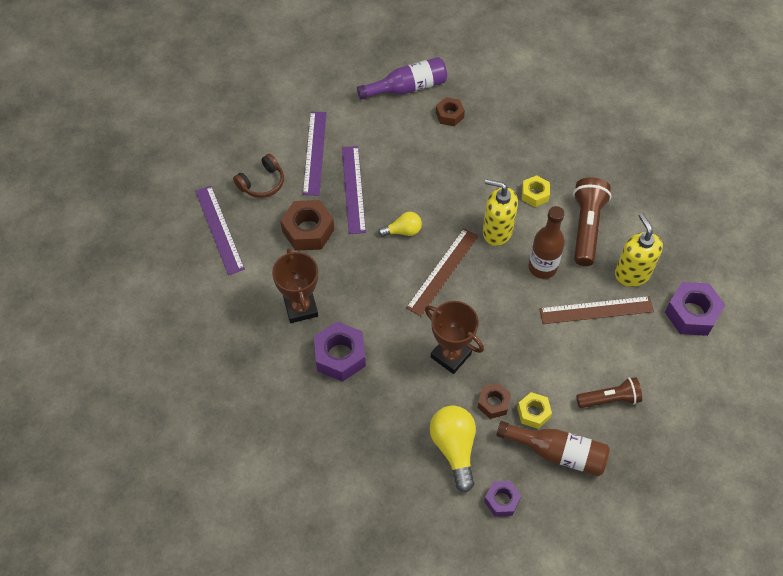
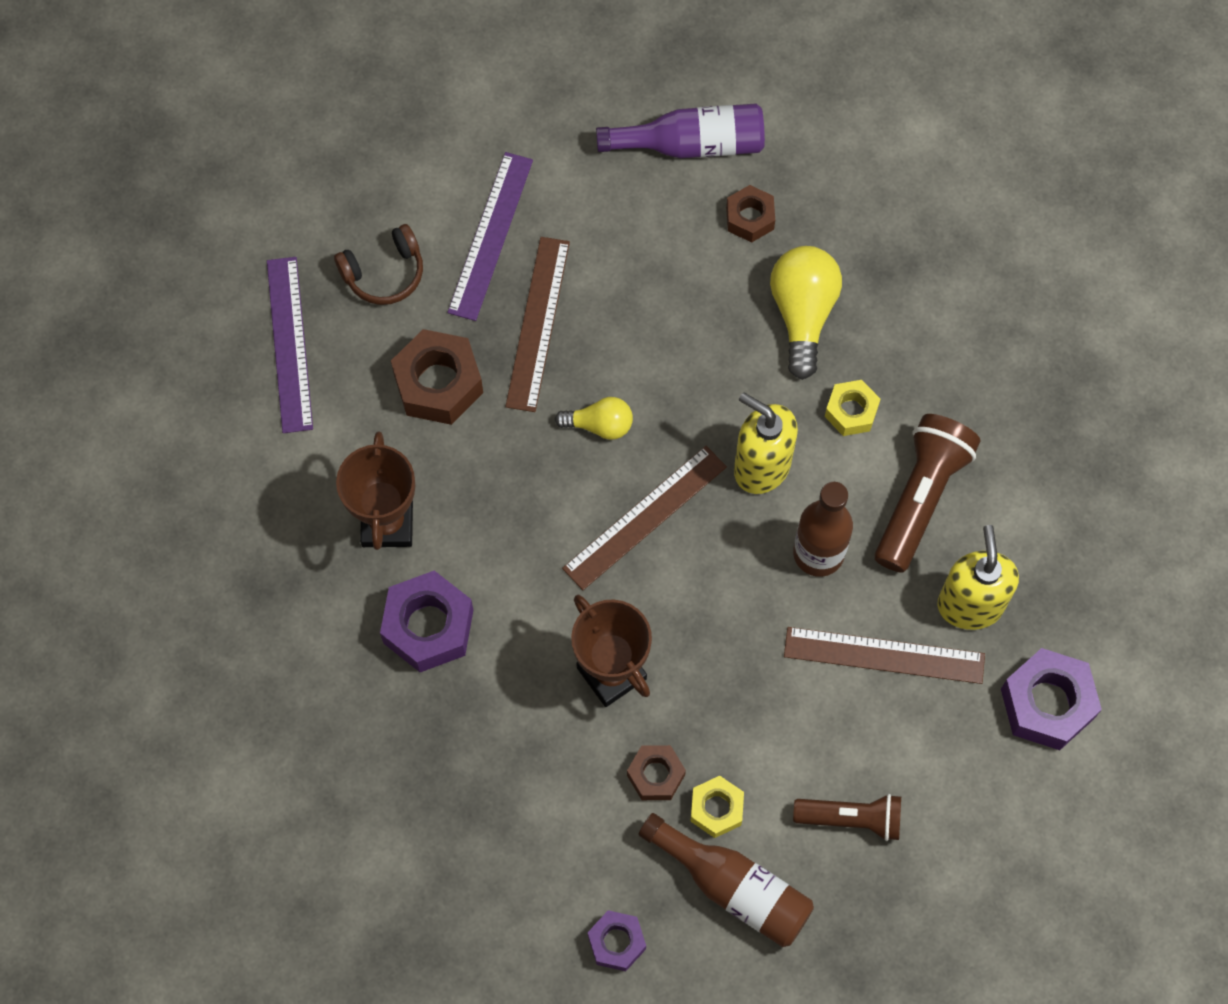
camera: 15 degrees right, 10 degrees up
(353, 189) = (537, 323): purple ruler -> brown ruler
(454, 448) = (567, 835): yellow light bulb -> yellow light bulb (803, 314)

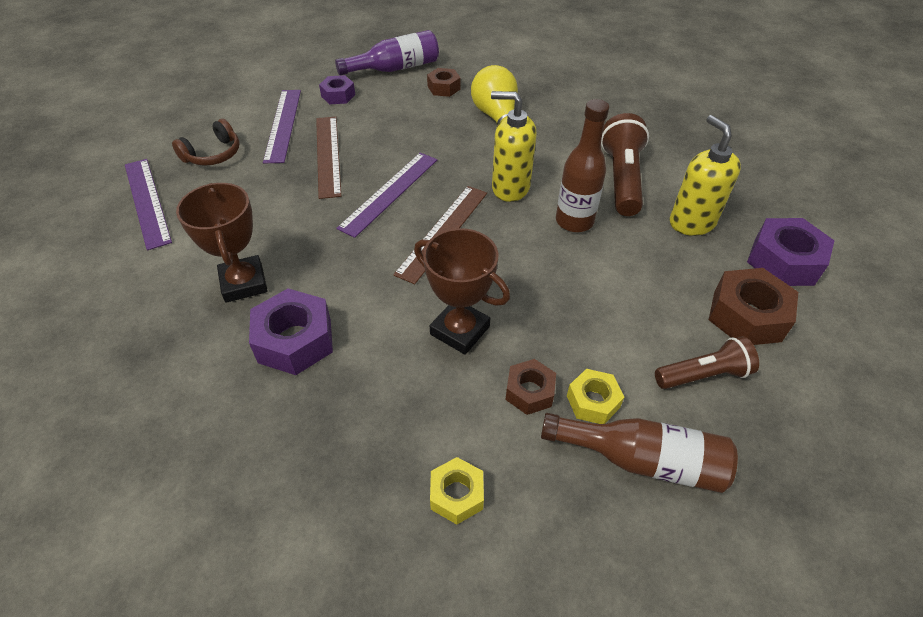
camera: 20 degrees left, 20 degrees down
(438, 383) = (265, 198): brown nut -> brown nut (746, 316)
(599, 425) = (389, 193): yellow light bulb -> purple ruler
(616, 942) = (562, 549): purple nut -> purple nut (338, 95)
(851, 412) = (552, 151): yellow nut -> yellow nut (456, 495)
(884, 655) = (655, 264): brown ruler -> none

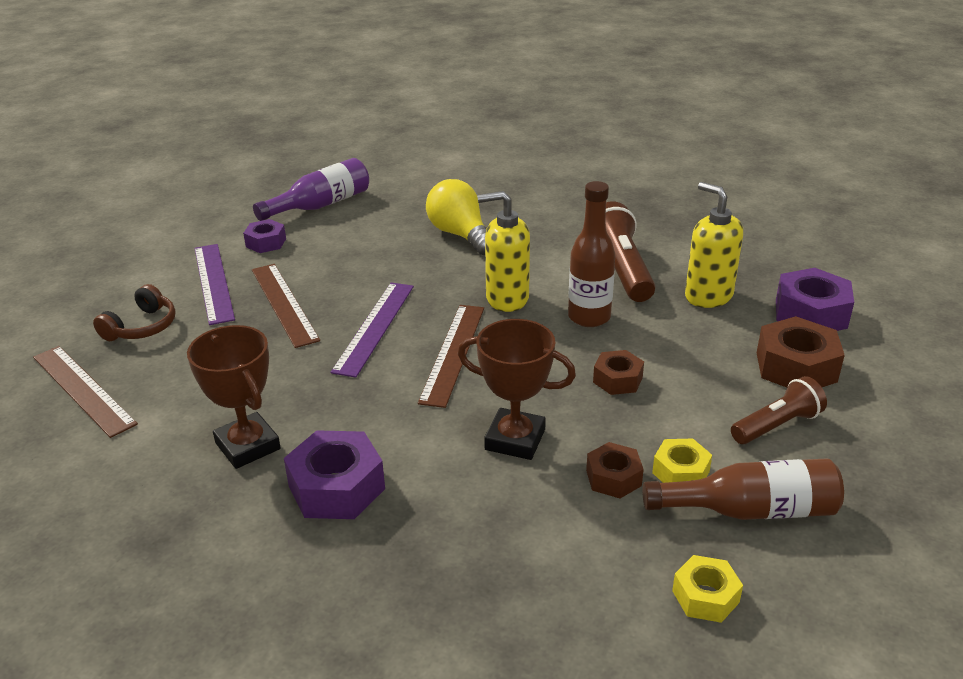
camera: 15 degrees left, 15 degrees down
(147, 202) = (83, 390): purple ruler -> brown ruler
(443, 88) = (386, 216): brown nut -> brown nut (617, 380)
(456, 495) = (581, 584): yellow nut -> yellow nut (705, 596)

